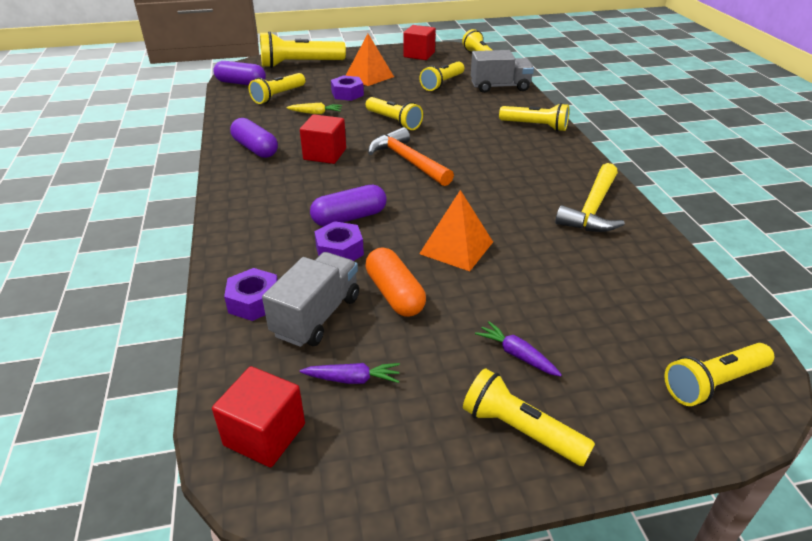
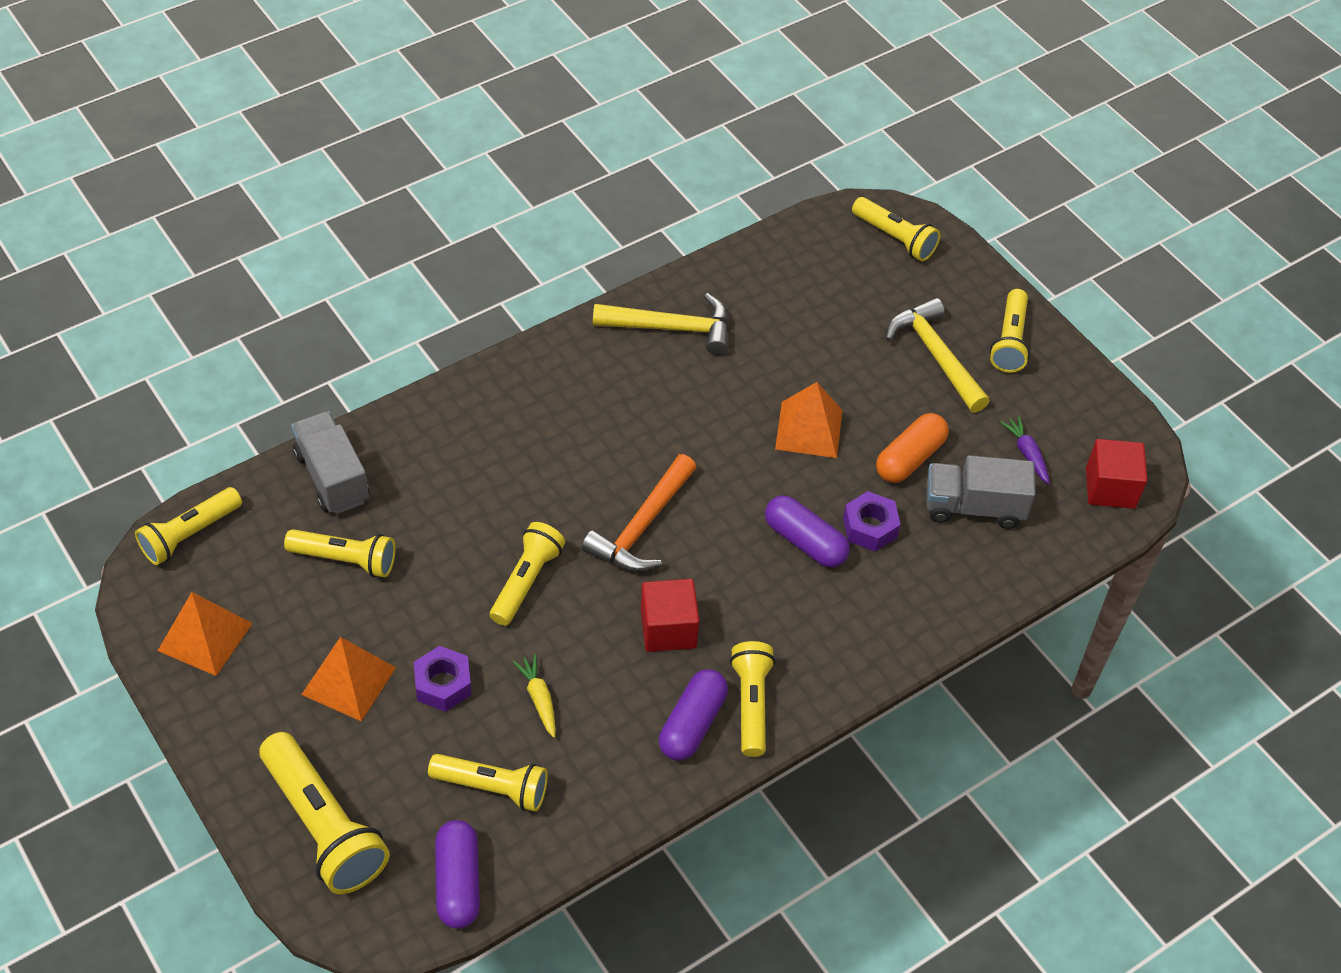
camera: 115 degrees left, 15 degrees up
(254, 301) = (985, 565): purple nut -> none
(419, 55) = (205, 637): red cube -> orange pyramid
(517, 355) = (935, 355): purple carrot -> yellow hammer
(535, 126) = (471, 409): yellow flashlight -> yellow flashlight (751, 704)

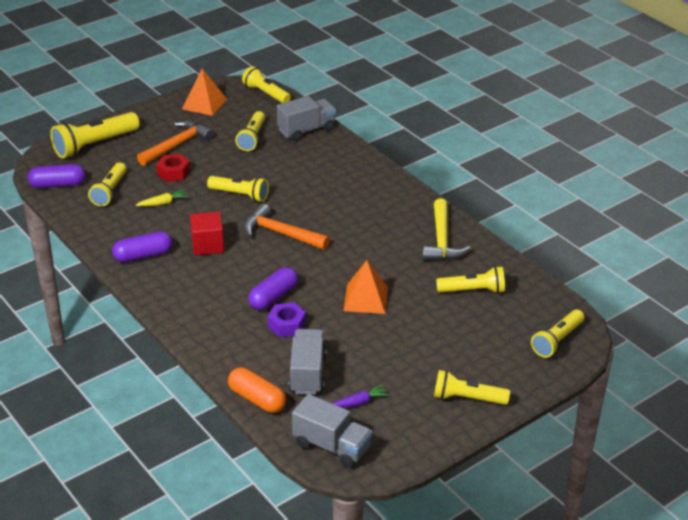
camera: 90 degrees right, 15 degrees down
(349, 680) = (177, 145): orange pyramid -> orange hammer
(443, 684) = (173, 173): purple nut -> red nut
(692, 724) = (143, 255): purple capsule -> purple capsule turned 45 degrees counterclockwise
(751, 704) = (155, 277): yellow flashlight -> yellow flashlight (473, 290)
(910, 458) = (347, 344): orange capsule -> orange capsule (257, 399)
(935, 355) = (444, 359): yellow hammer -> none
(1110, 488) = (332, 446): red cube -> grey truck

